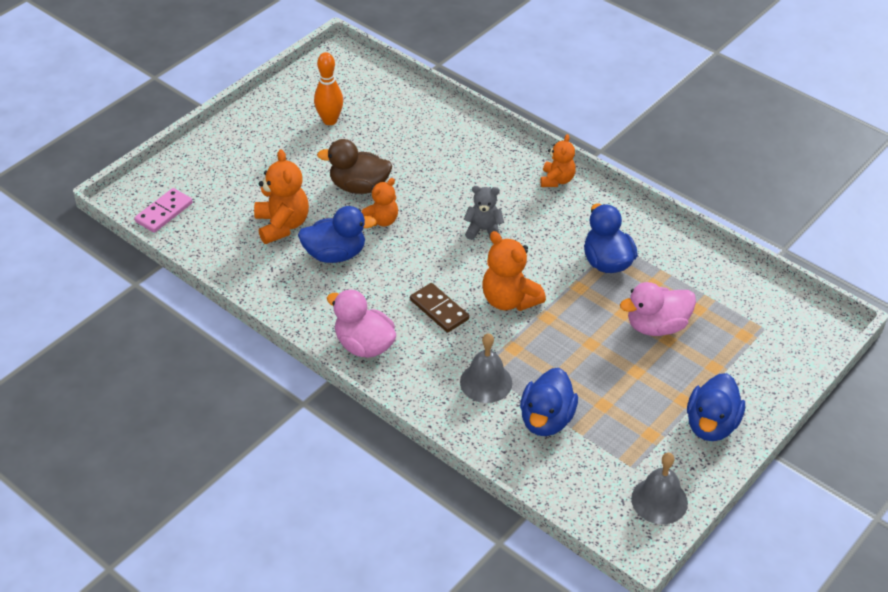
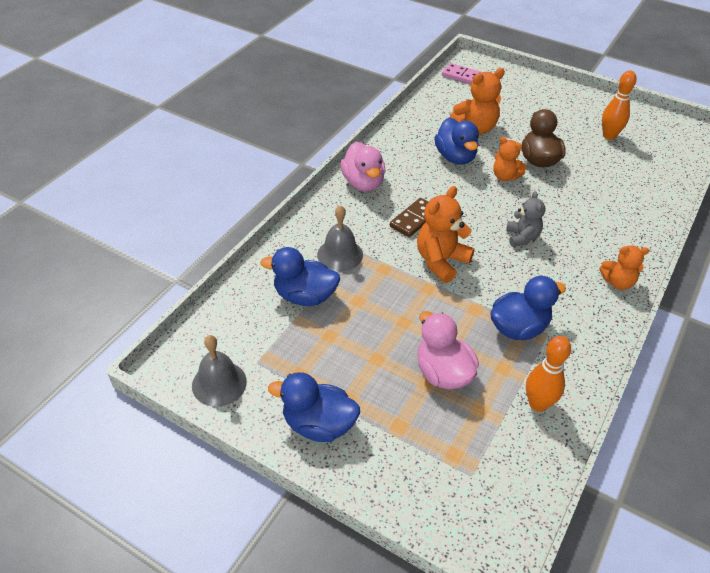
camera: 80 degrees right, 0 degrees up
(364, 345) = (363, 183): pink duck -> pink duck turned 135 degrees clockwise
(694, 270) = (538, 404): none -> orange bowling pin

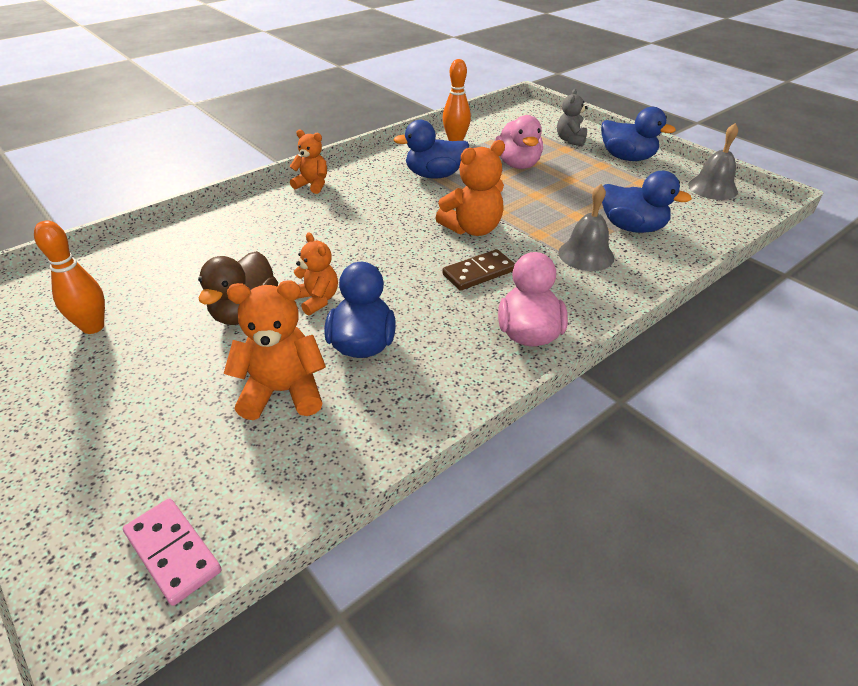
camera: 160 degrees left, 5 degrees down
(522, 237) = (365, 232): grey teddy bear -> grey teddy bear (570, 140)

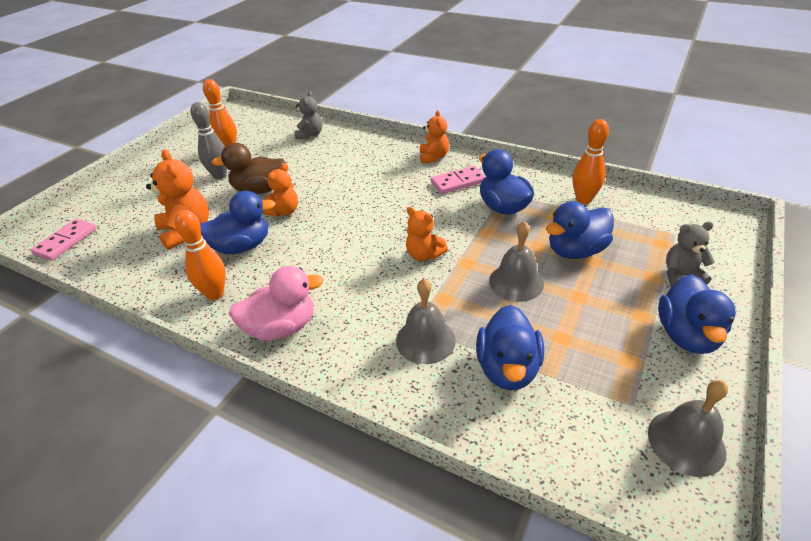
camera: 70 degrees right, 0 degrees up
(152, 250) = (310, 135): none -> grey teddy bear
(162, 344) = (219, 175): none -> grey bowling pin
(373, 184) = (458, 182): none -> pink domino
(441, 377) = (215, 293): none -> orange bowling pin
(472, 229) = (424, 255): orange teddy bear -> orange teddy bear, size x0.64
(479, 273) = (356, 277): brown domino -> none
(518, 164) = (575, 251): pink duck -> blue duck
(539, 197) = (516, 282): none -> grey bell

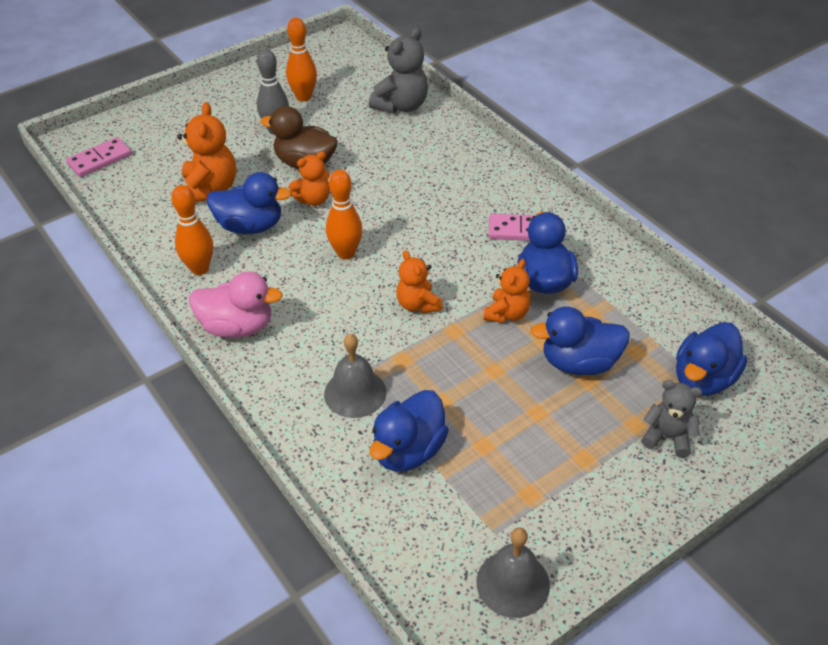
camera: 25 degrees right, 5 degrees up
(310, 135) = (401, 106): grey teddy bear -> grey teddy bear, size x1.55
(433, 157) = (518, 186): orange teddy bear -> orange teddy bear (507, 314)
(516, 282) = (487, 371): grey bell -> none
(583, 200) = (645, 306): orange bowling pin -> orange bowling pin (346, 253)
(686, 335) = (610, 496): blue duck -> blue duck (703, 379)

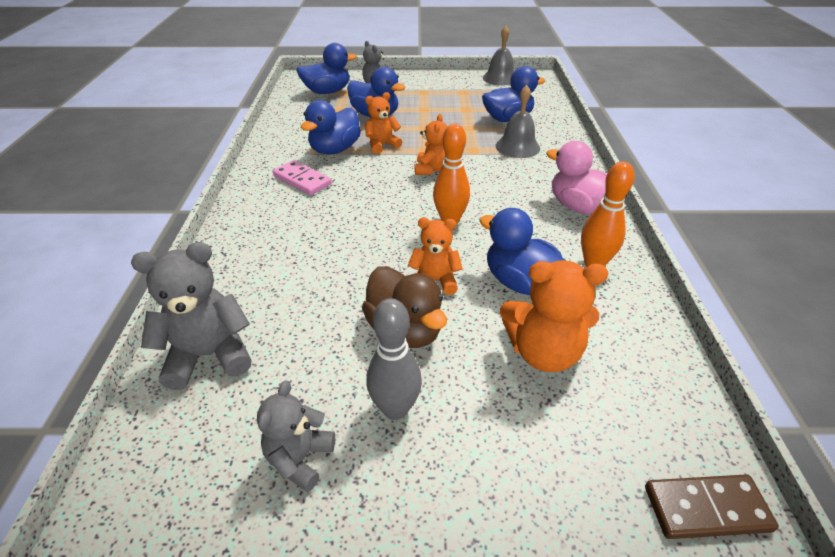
camera: 145 degrees left, 5 degrees down
(99, 159) = (706, 509): pink domino -> brown domino
(209, 189) = (543, 352): orange teddy bear -> orange teddy bear turned 120 degrees counterclockwise
(304, 97) = (300, 458): orange bowling pin -> grey teddy bear

